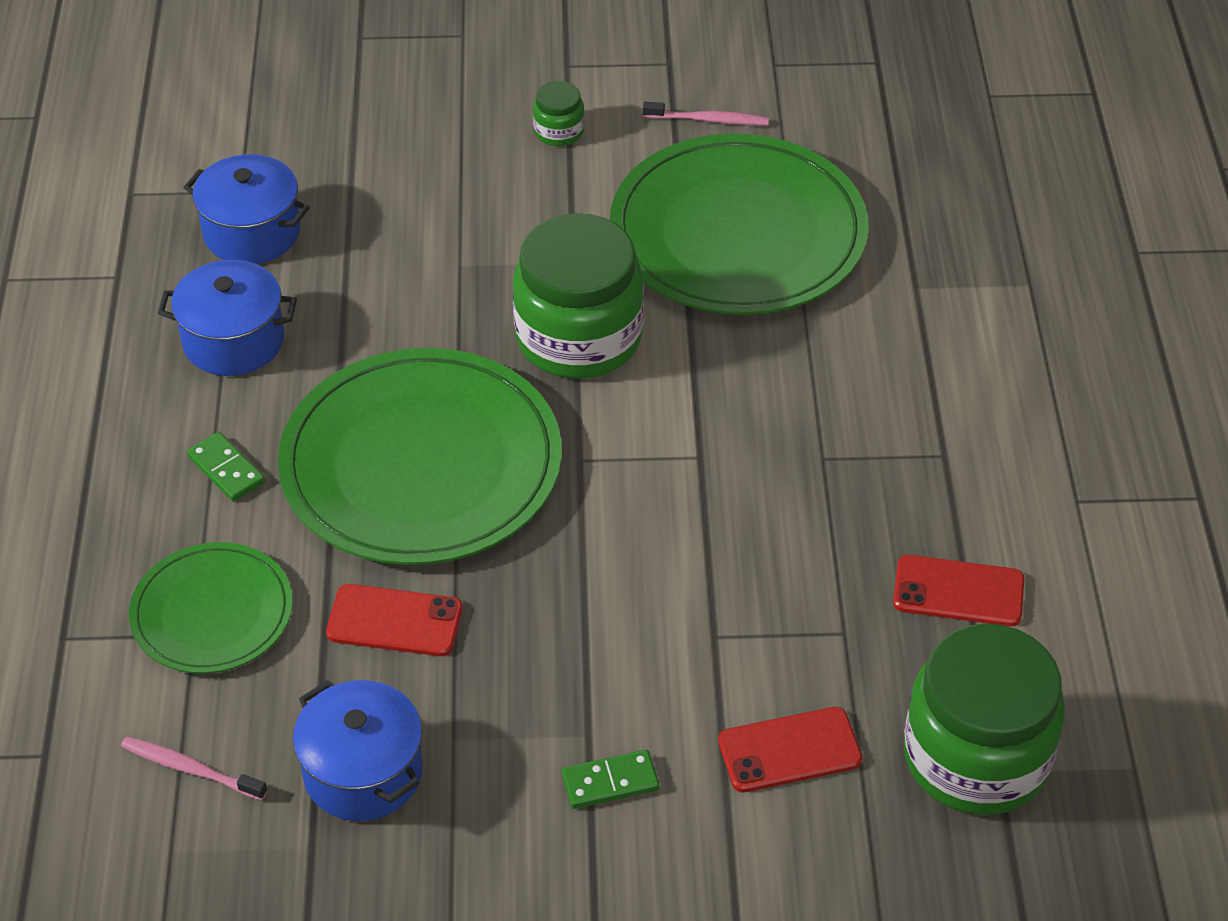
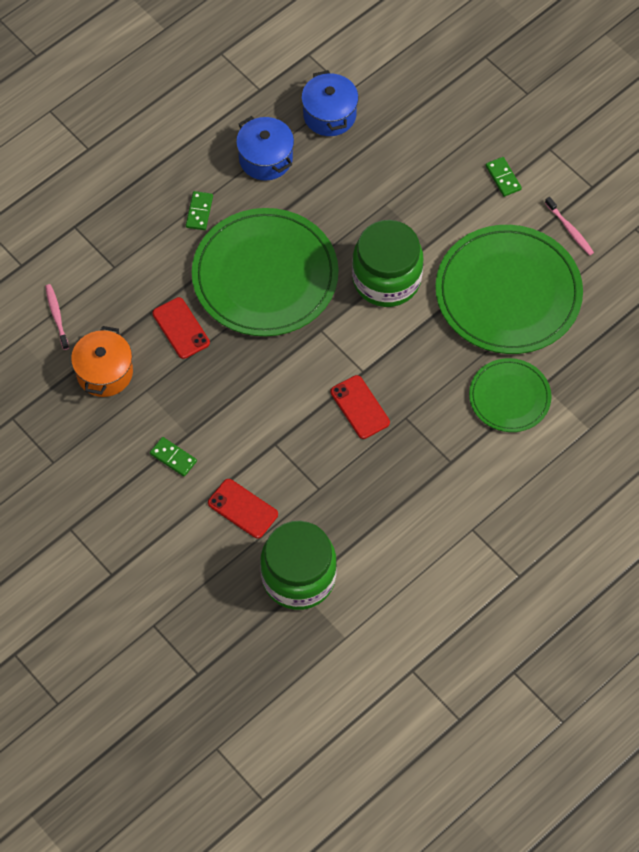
camera: 50 degrees right, 15 degrees up
(212, 612) = (129, 264): green plate -> green plate (509, 397)
(363, 772) = (104, 372): blue pot -> orange pot
(558, 131) = (503, 178): green jar -> green domino
(958, 591) = (379, 516): red phone -> red phone (360, 407)

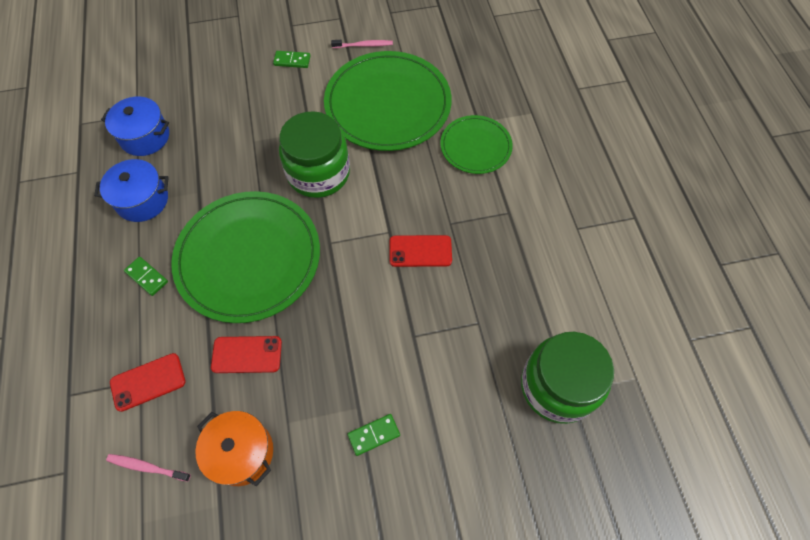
camera: 60 degrees left, 0 degrees up
(243, 508) = (463, 398): red phone -> red phone (148, 382)

